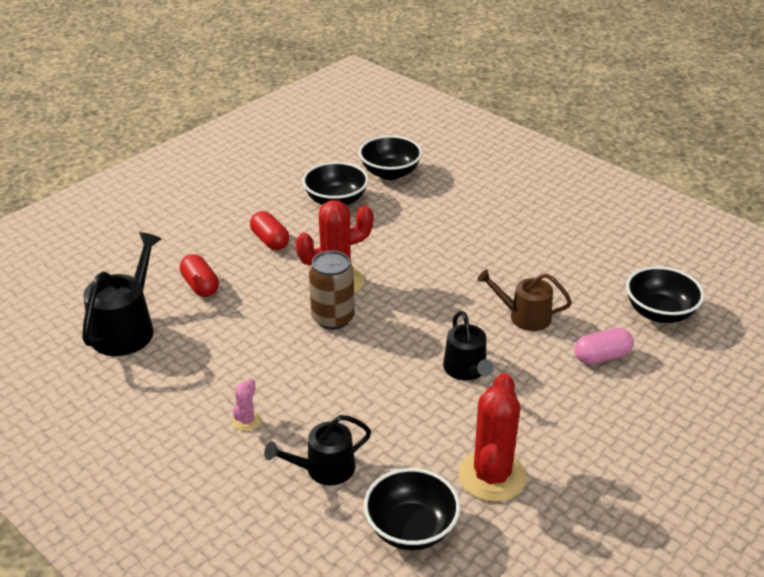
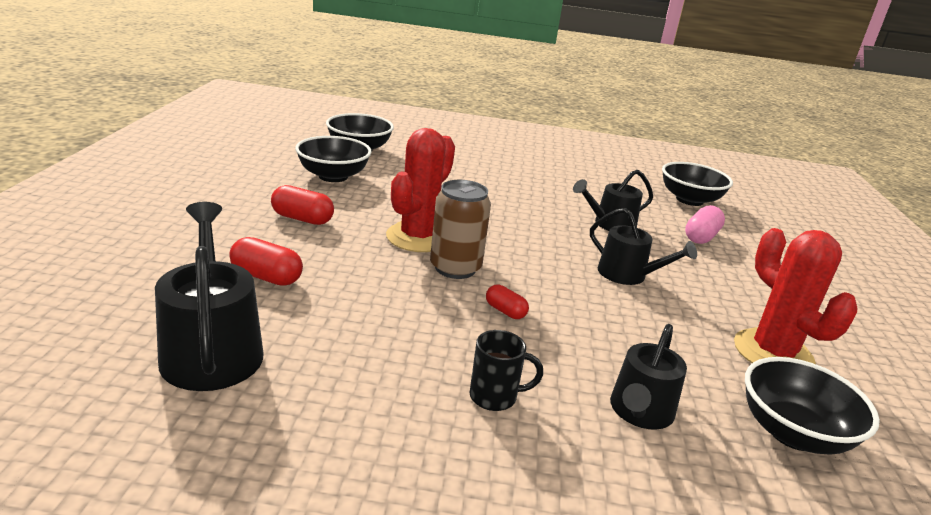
camera: 40 degrees left, 10 degrees down
(246, 421) = (495, 397): pink cactus -> black mug
(326, 366) = (505, 311): none -> red capsule
(524, 316) = (610, 224): brown watering can -> black watering can

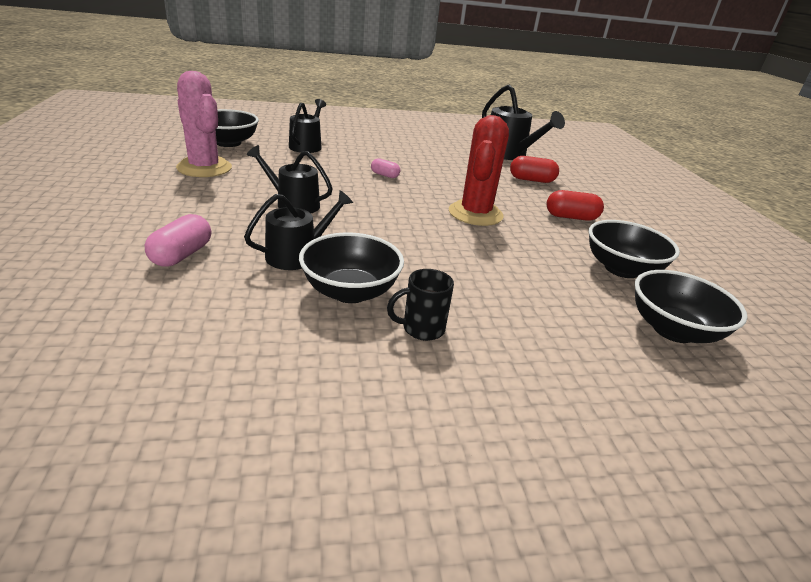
camera: 165 degrees right, 5 degrees up
(455, 268) = (431, 195): brown can -> none
(495, 397) = (377, 147): black mug -> black mug (421, 329)
(505, 311) = (385, 175): red capsule -> pink capsule
(689, 200) = (139, 330): black bowl -> black bowl (350, 291)
(773, 353) = (204, 168): red cactus -> pink cactus

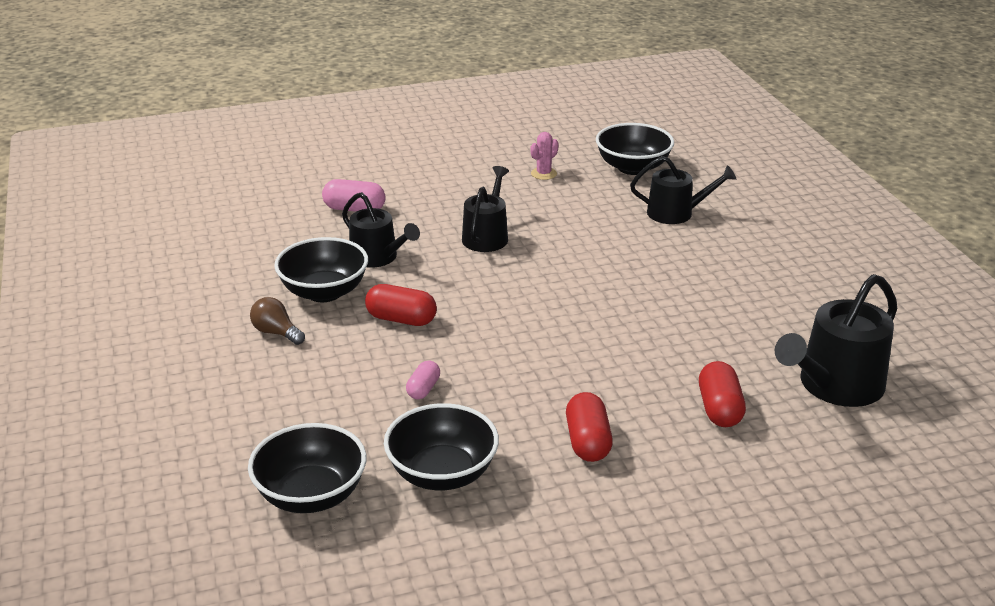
camera: 85 degrees right, 0 degrees up
(204, 168) = (543, 174): pink cactus -> pink cactus, size x0.44
(385, 175) = (620, 279): pink capsule -> pink capsule (423, 389)
(414, 257) = (401, 319): none -> red capsule
(421, 329) = (276, 333): black mug -> brown light bulb
(475, 214) = (542, 355): red cactus -> none

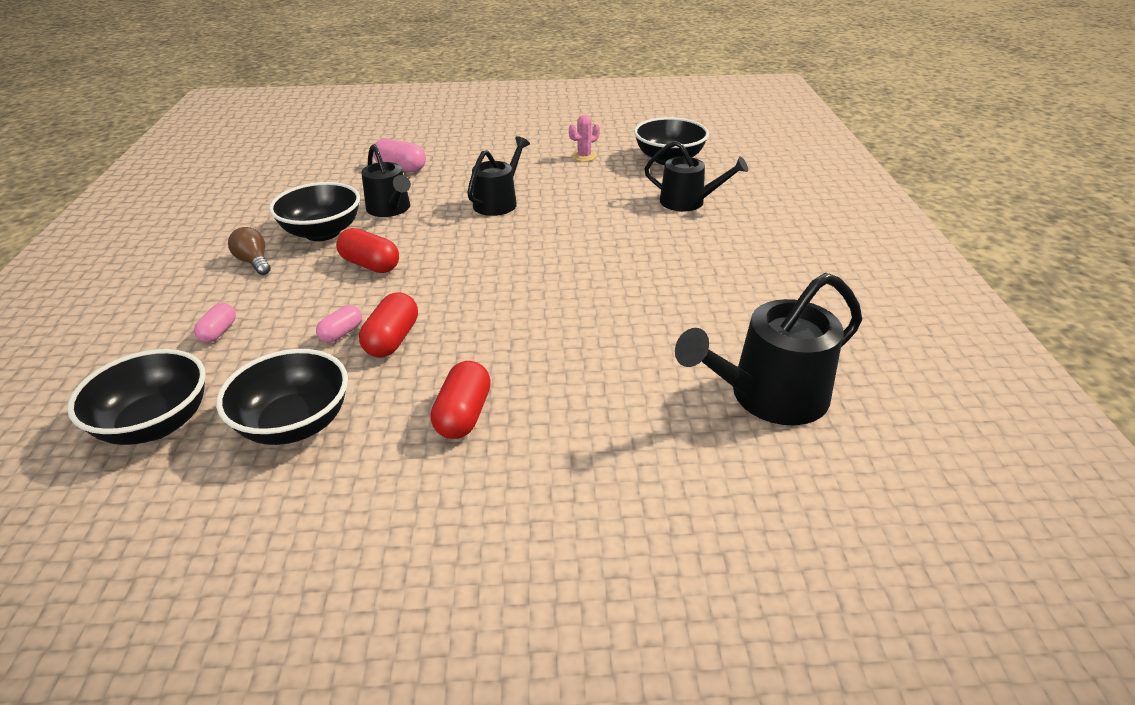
camera: 15 degrees right, 5 degrees up
(299, 406) = (219, 332): none -> pink capsule
(719, 409) = (625, 402): red capsule -> red capsule (392, 340)

